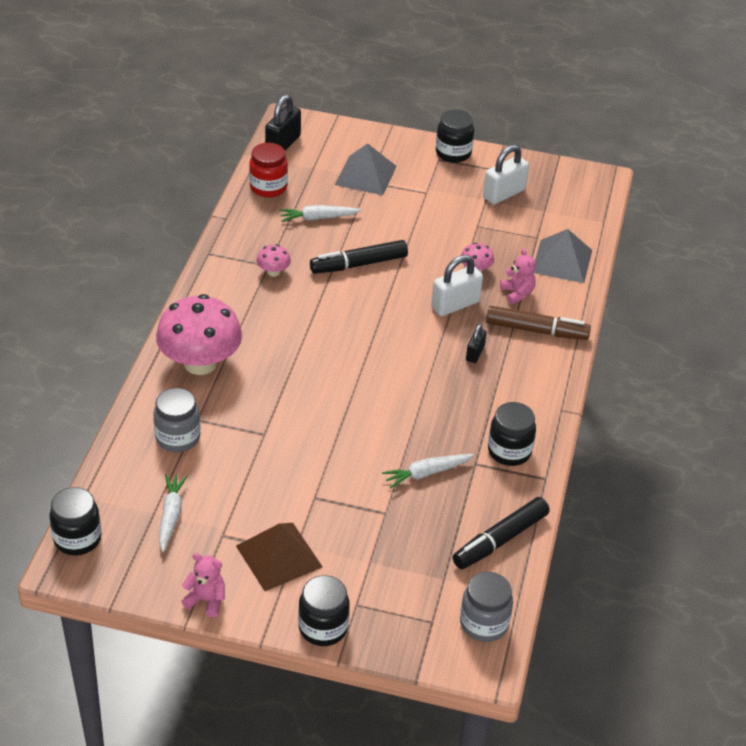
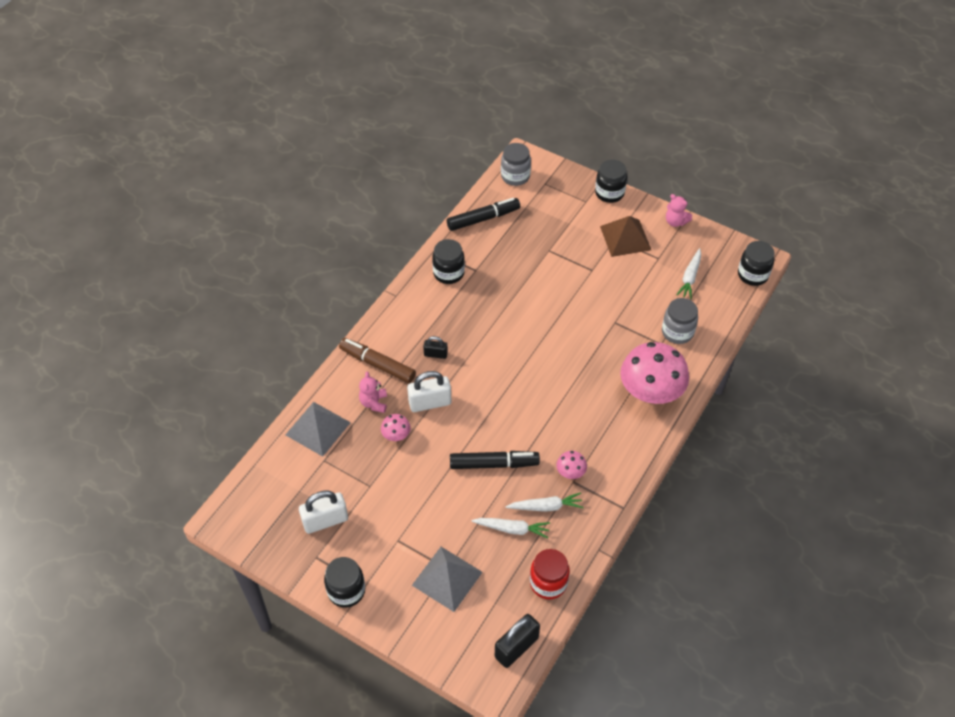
camera: 160 degrees left, 10 degrees up
(426, 473) = (512, 270): white carrot -> white carrot (546, 507)
(475, 353) = (435, 354): black padlock -> black padlock turned 60 degrees clockwise

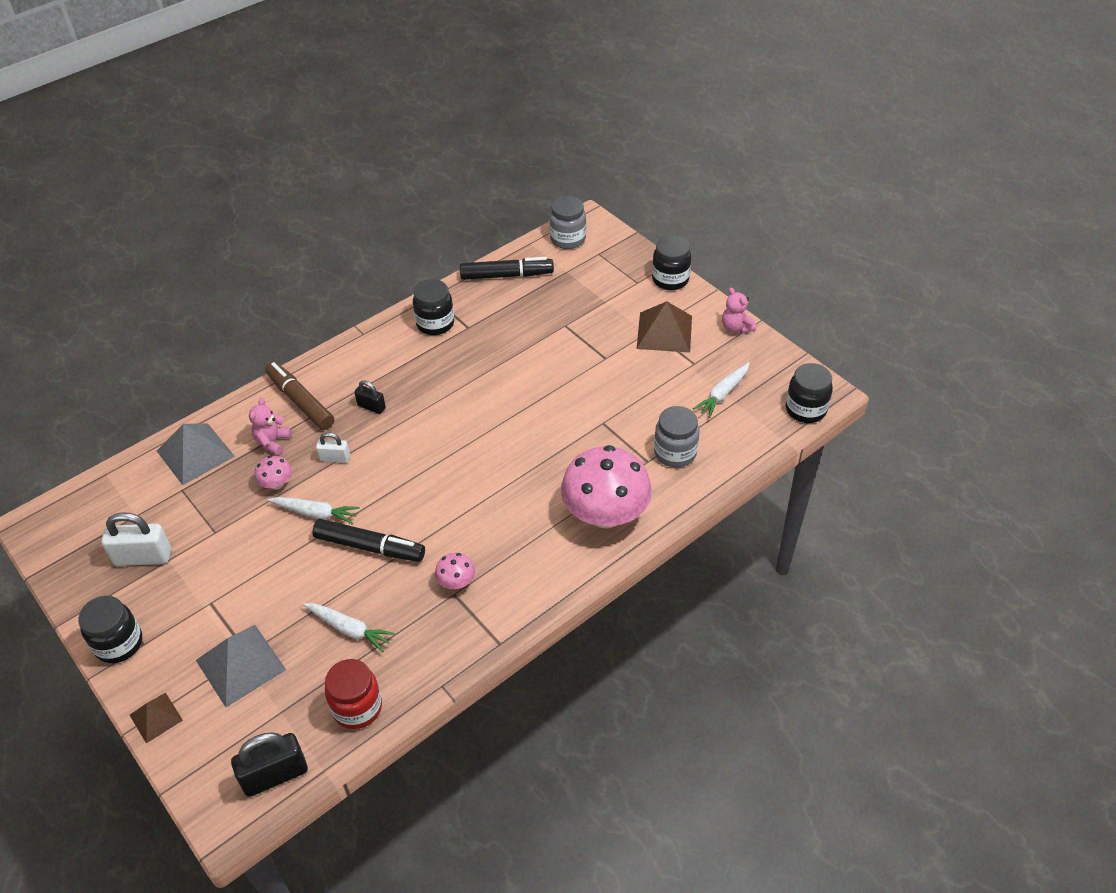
camera: 20 degrees right, 5 degrees down
(406, 635) = (156, 717): none -> brown pyramid
(430, 403) = (335, 458): white padlock -> white padlock, size x0.57
(546, 507) = (404, 614): white carrot -> white carrot (315, 513)

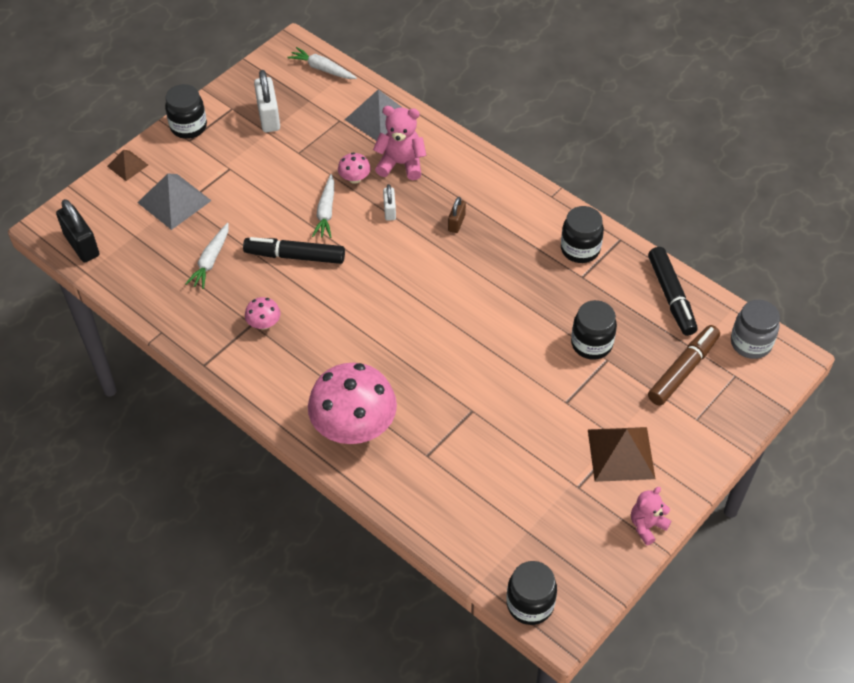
camera: 80 degrees right, 5 degrees up
(272, 442) = (401, 164): pink teddy bear -> pink teddy bear, size x1.50
(300, 401) = (453, 171): brown marker -> brown marker (683, 370)
(357, 707) = (139, 281): red jar -> none
(370, 547) = (295, 256): black marker -> black marker turned 90 degrees clockwise
(371, 407) = (456, 223): black padlock -> brown padlock
(670, 279) = (711, 452): black jar -> black jar (591, 344)
(675, 453) = (442, 479): grey jar -> none
(722, 394) = (536, 518): white carrot -> white carrot (322, 69)

